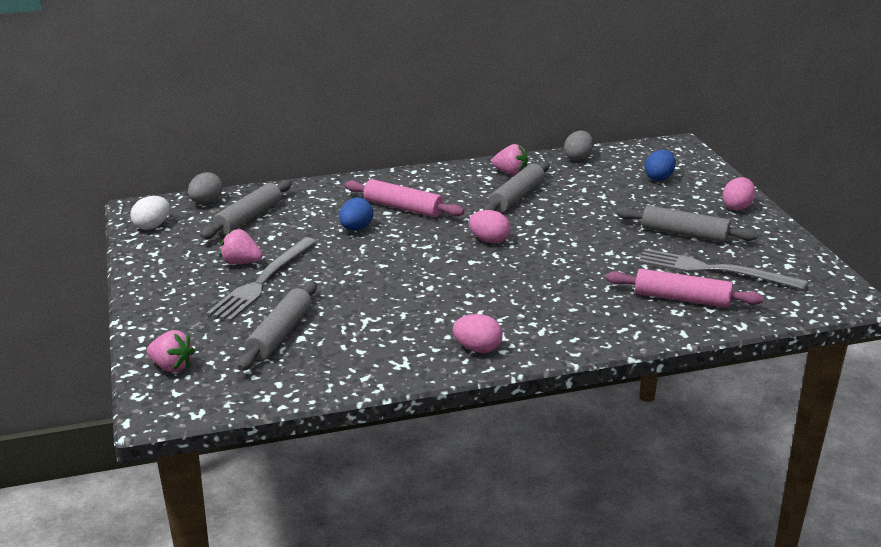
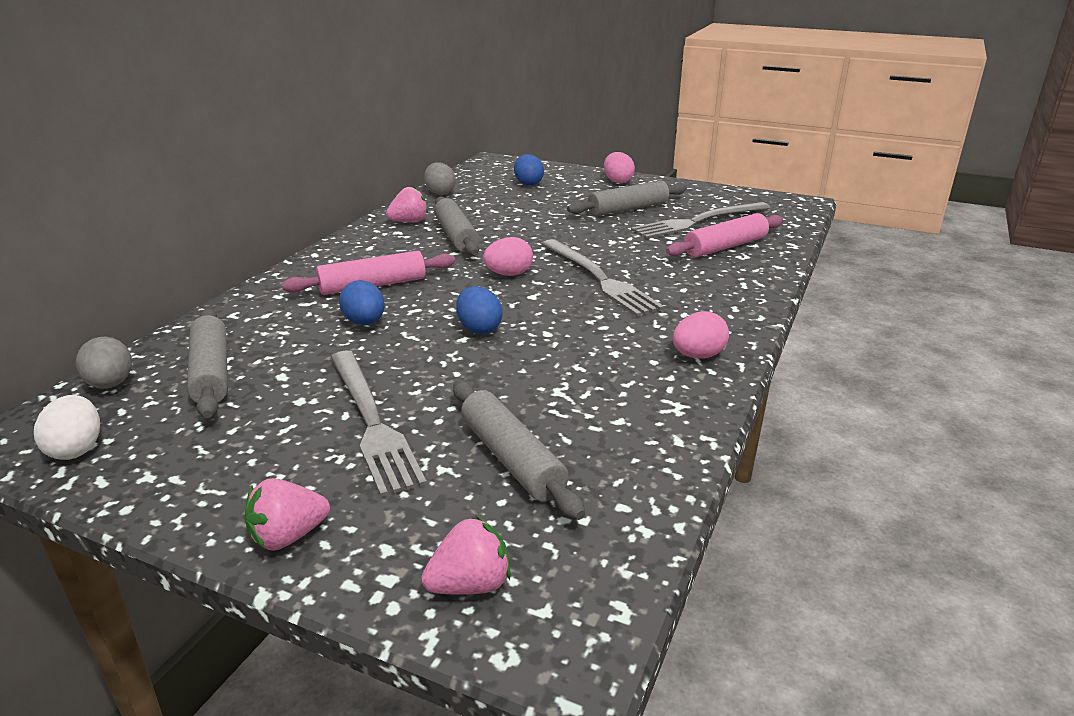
camera: 50 degrees left, 0 degrees up
(241, 262) = (302, 419): pink strawberry -> pink strawberry (288, 536)
(401, 264) = (479, 329): none -> blue egg
(536, 273) = (600, 279): none -> grey fork

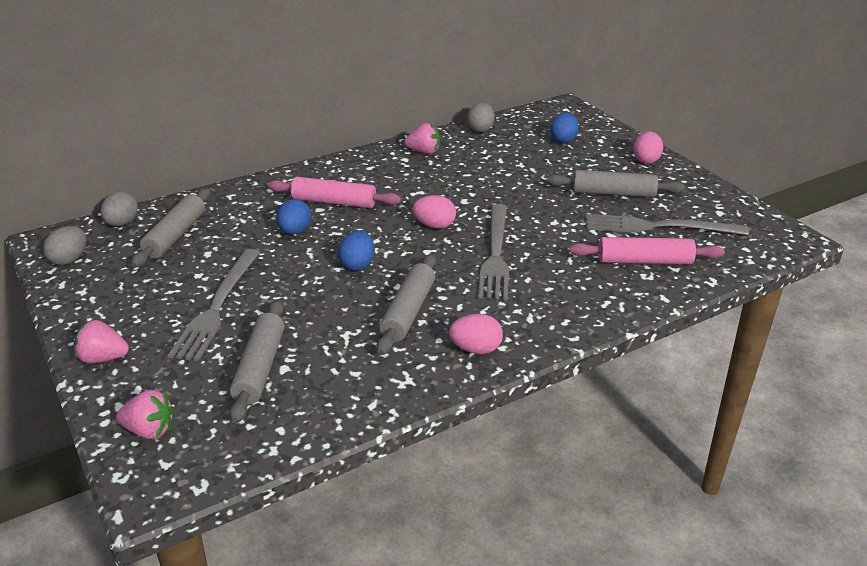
camera: 35 degrees right, 5 degrees up
(76, 449) = (69, 259): white egg -> grey egg
(456, 236) = (441, 176): grey rolling pin -> grey rolling pin (408, 312)

